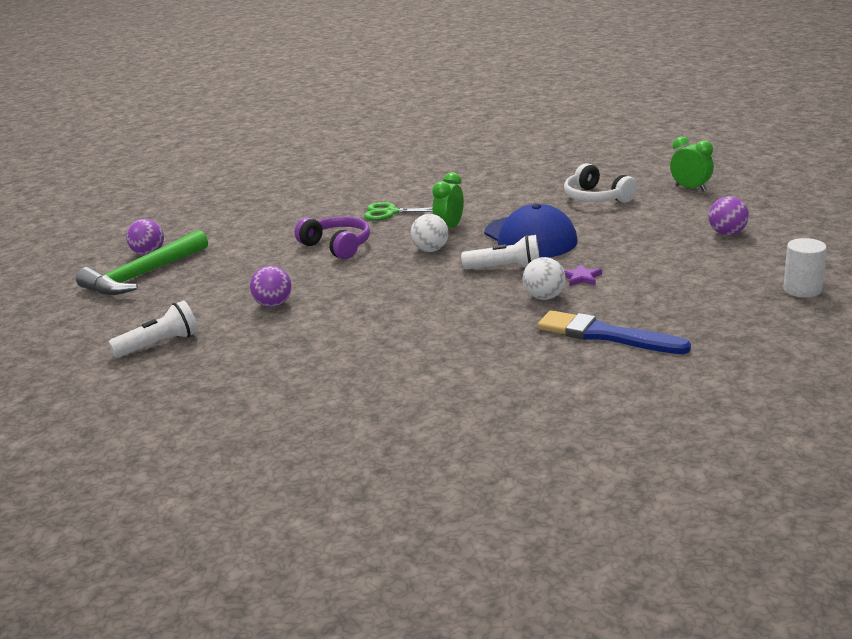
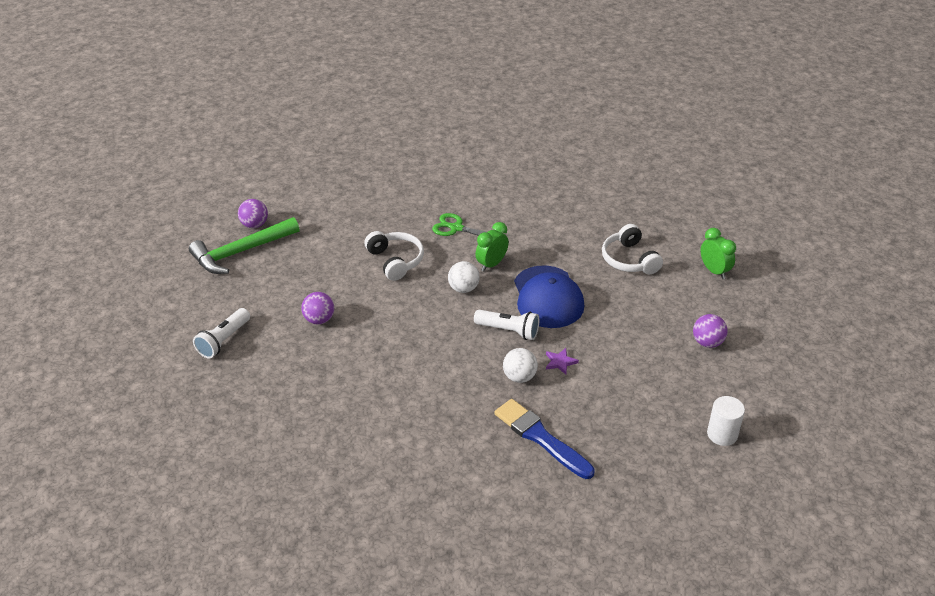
camera: 15 degrees right, 15 degrees up
(160, 344) = (223, 340): white flashlight -> white flashlight turned 135 degrees clockwise
(337, 246) = (395, 261): purple headphones -> white headphones

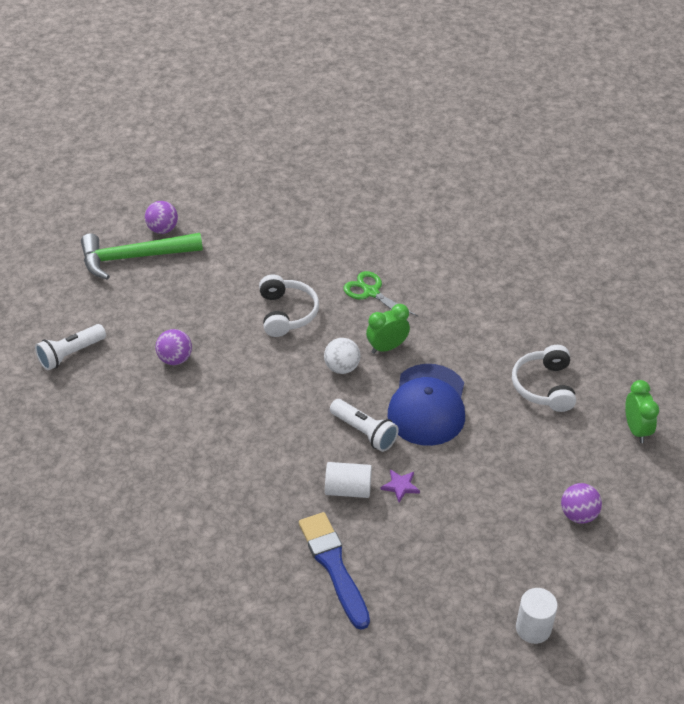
camera: 20 degrees right, 5 degrees up
(519, 377) = (348, 489): white ball -> white cylinder

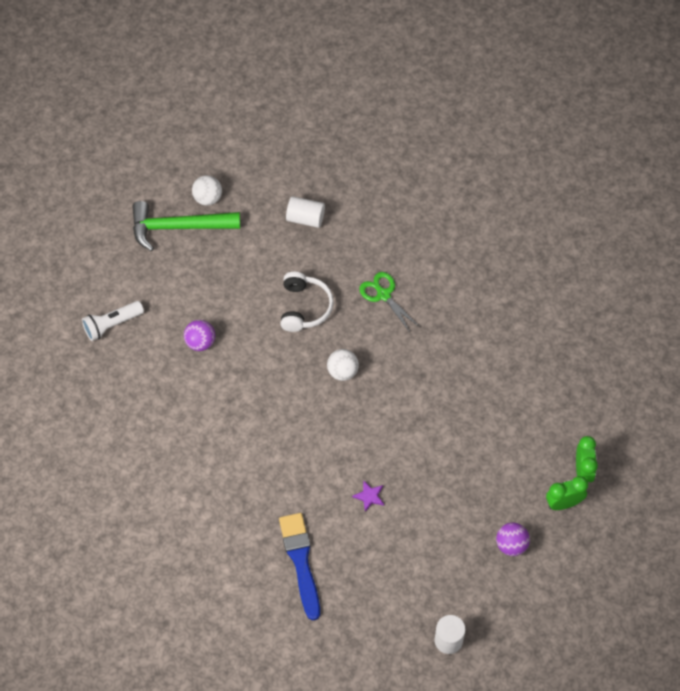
camera: 10 degrees right, 15 degrees up
(162, 229) = (208, 198): purple ball -> white ball
(348, 489) = (325, 493): white cylinder -> white cylinder (305, 218)
(364, 432) = (349, 440): white flashlight -> none
(387, 347) = (386, 356): green clock -> green clock (563, 503)
(427, 405) = (409, 420): blue cap -> none
(544, 386) = (515, 416): white headphones -> none

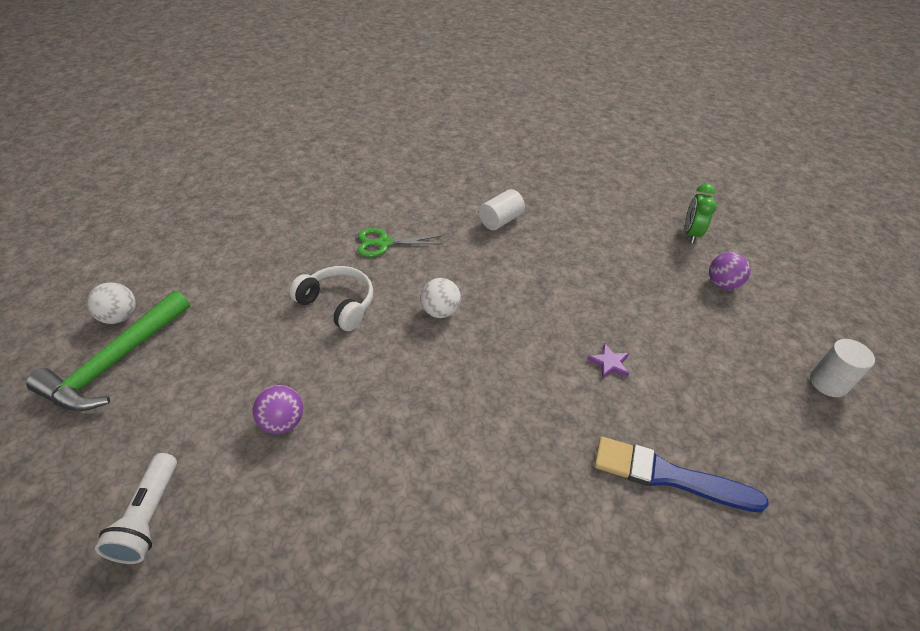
camera: 60 degrees left, 15 degrees down
(305, 218) = (243, 255): white cylinder -> white cylinder (500, 221)
(583, 471) = (663, 210): green clock -> none

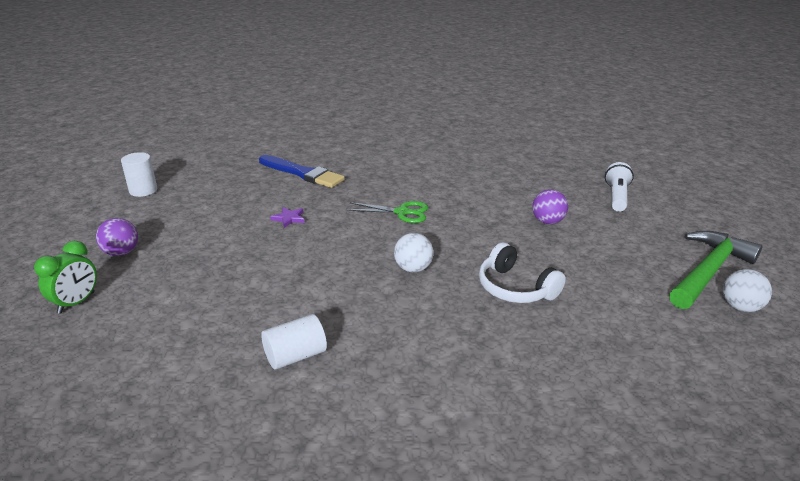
camera: 165 degrees left, 15 degrees down
(384, 243) = (462, 347): green scissors -> green scissors (402, 212)

